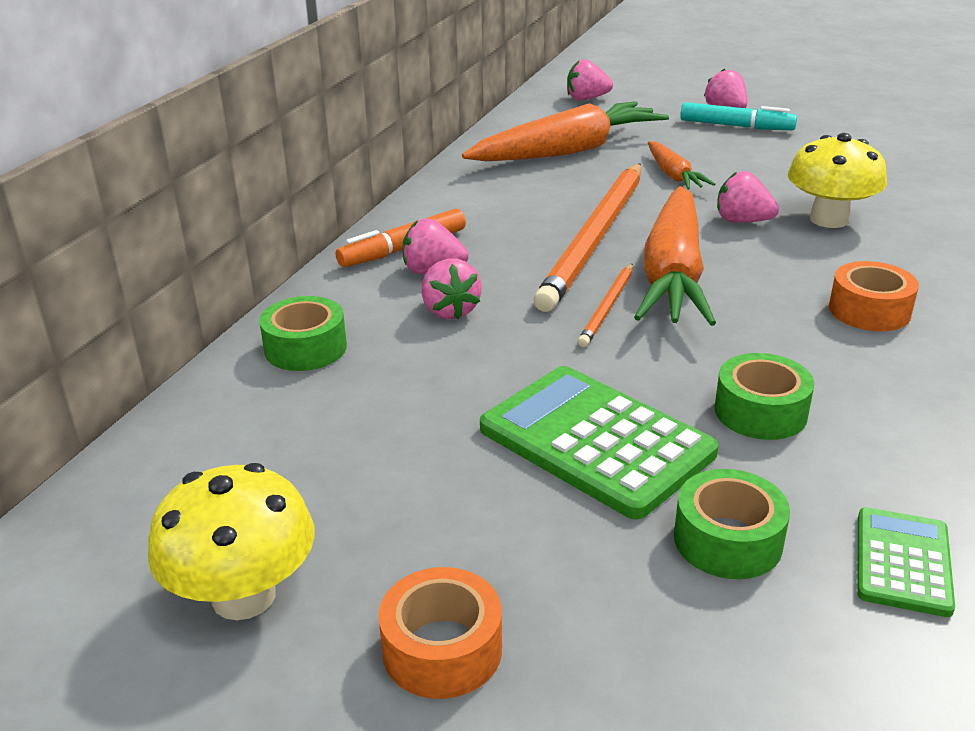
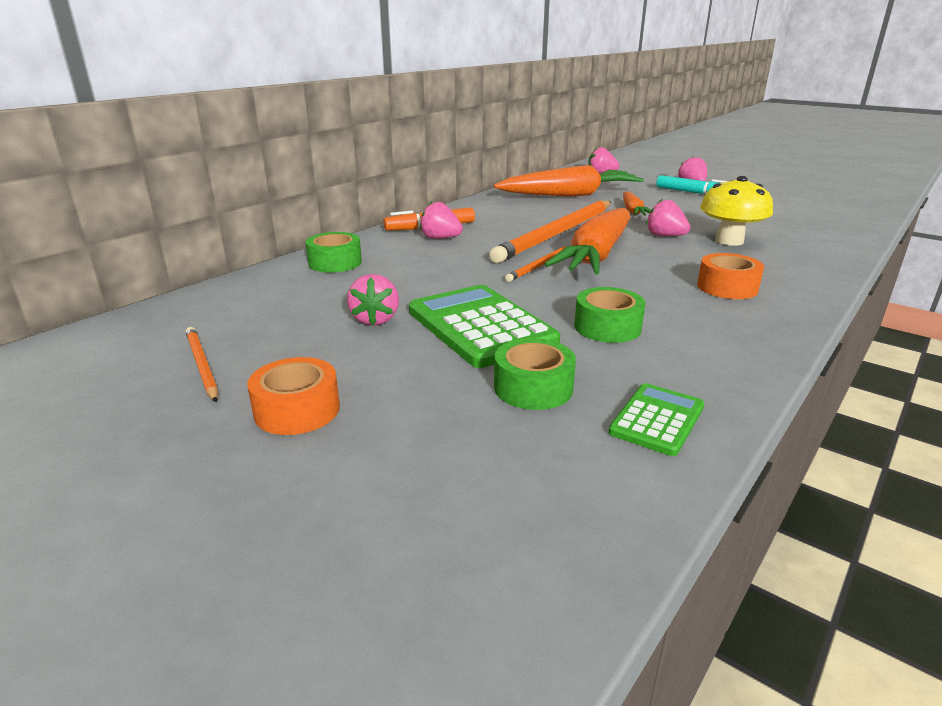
camera: 15 degrees right, 5 degrees down
(243, 596) = (202, 365): yellow mushroom -> orange pencil
(450, 311) = (436, 256): pink strawberry -> pink strawberry (375, 319)

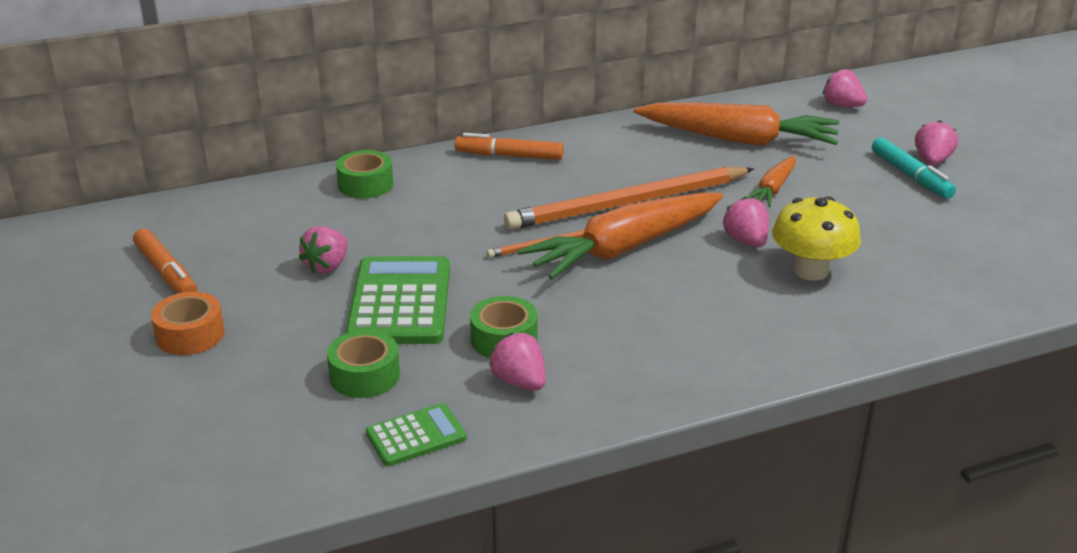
camera: 30 degrees right, 5 degrees up
(202, 365) = (166, 272): orange pencil -> orange marker
(440, 238) = (499, 176): pink strawberry -> pink strawberry (519, 382)
(727, 287) = (693, 333): orange tape -> none

